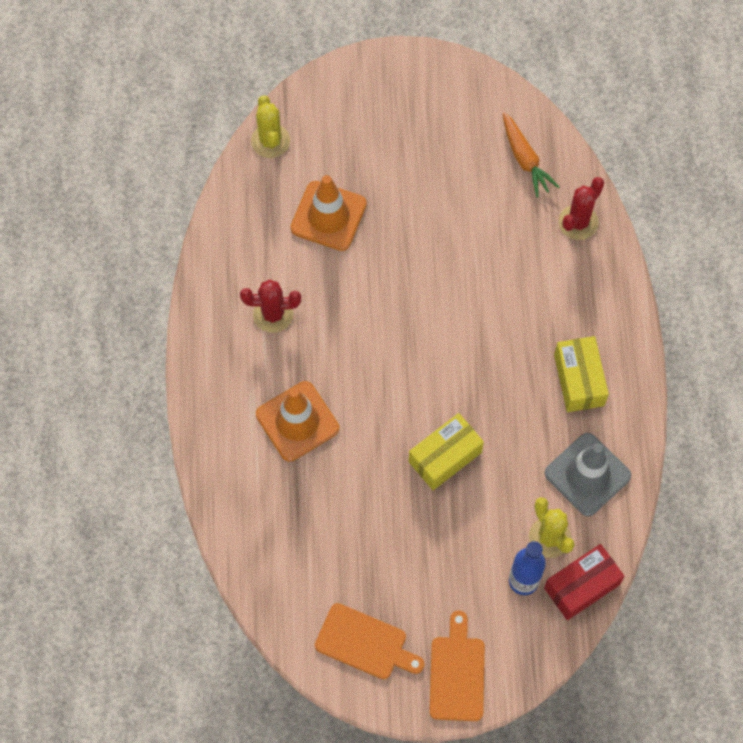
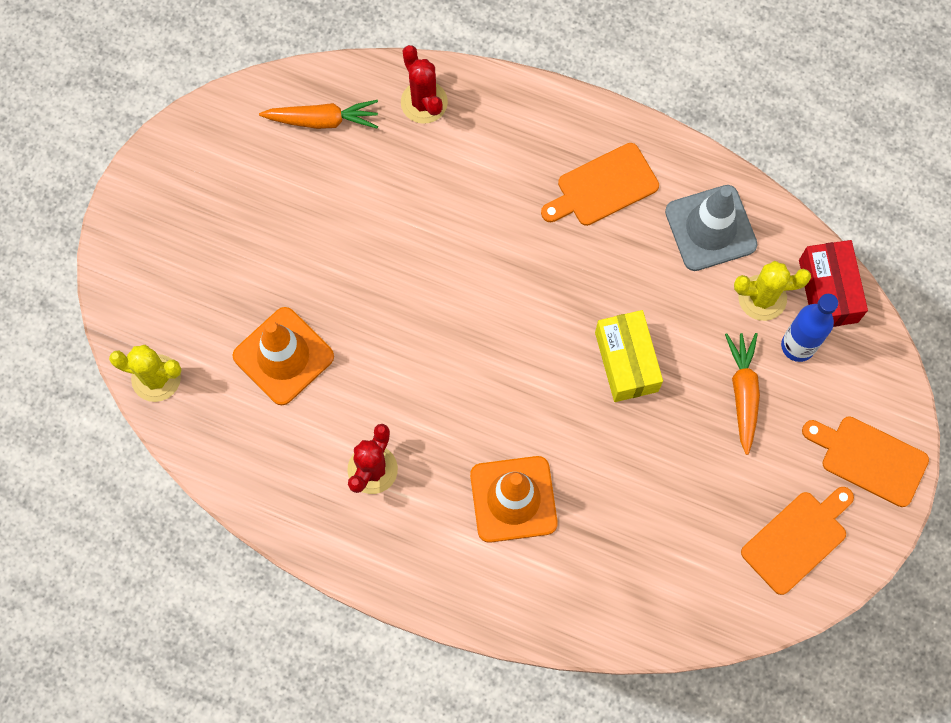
camera: 65 degrees left, 5 degrees up
(463, 554) = (743, 393): none -> orange carrot
(578, 380) = (603, 187): yellow box -> orange cutting board

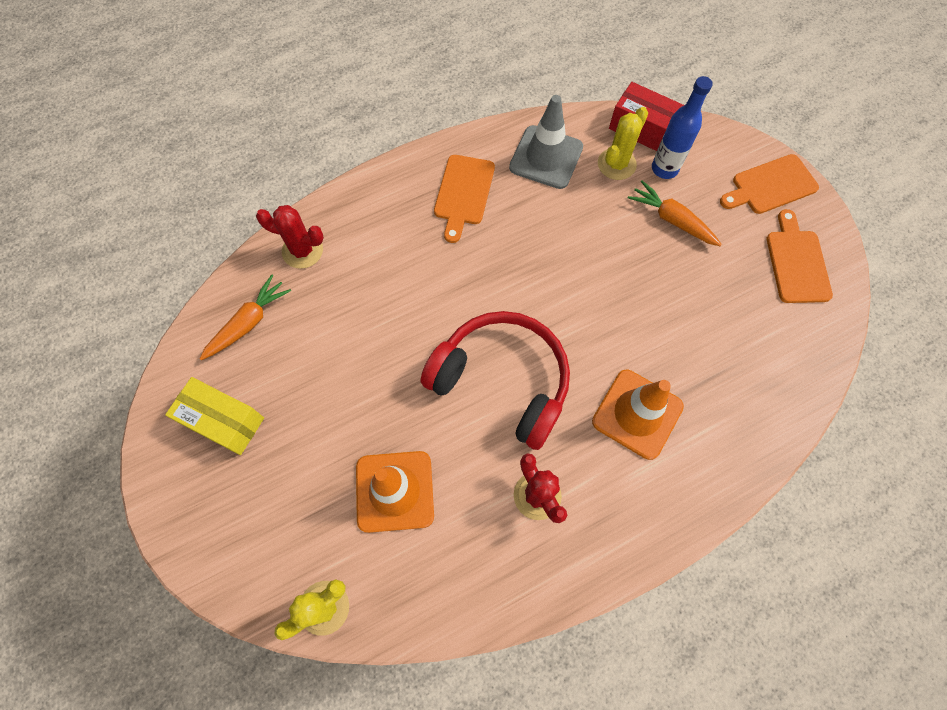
camera: 50 degrees left, 5 degrees down
(447, 365) = (502, 381): none -> red headphones
(626, 362) = (595, 269): yellow box -> yellow box (223, 421)

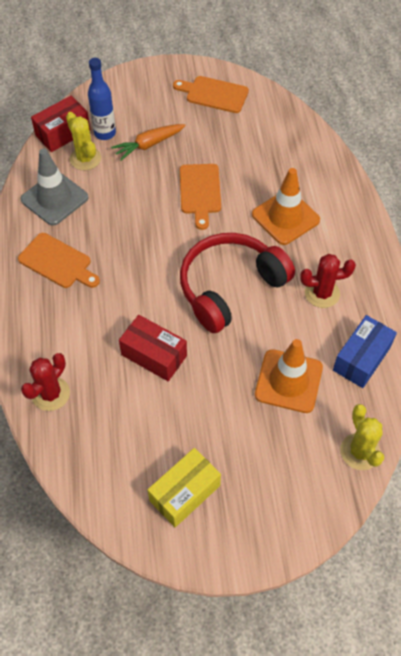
camera: 70 degrees left, 10 degrees down
(248, 323) = (101, 453): orange carrot -> none
(380, 331) = (154, 355): none -> red box
(456, 574) = (361, 359): none -> blue box
(770, 186) = (150, 83): orange cutting board -> orange cutting board (200, 192)

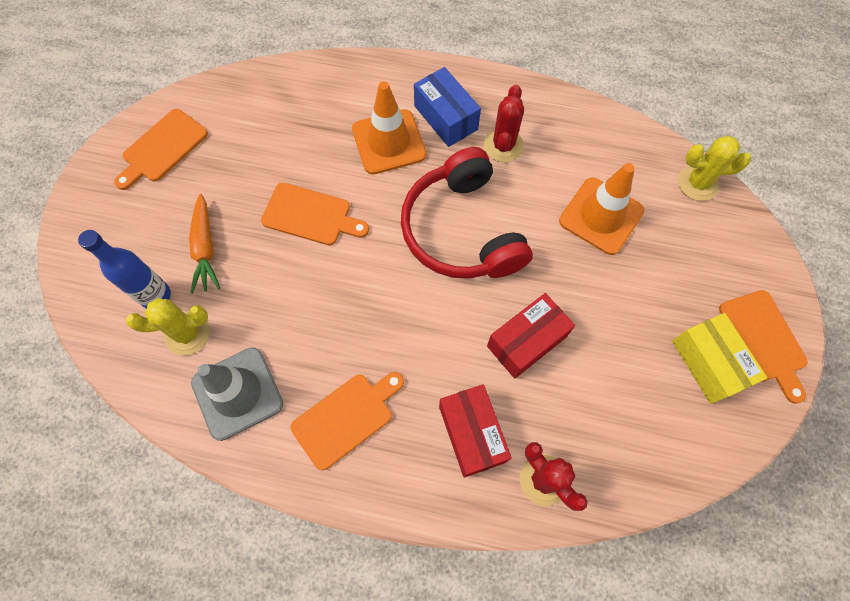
camera: 70 degrees left, 10 degrees up
(63, 133) = (125, 350): red box -> red box (472, 434)
(224, 535) = (764, 340): none -> orange cutting board
(361, 359) = (594, 141): blue box -> blue box (445, 118)

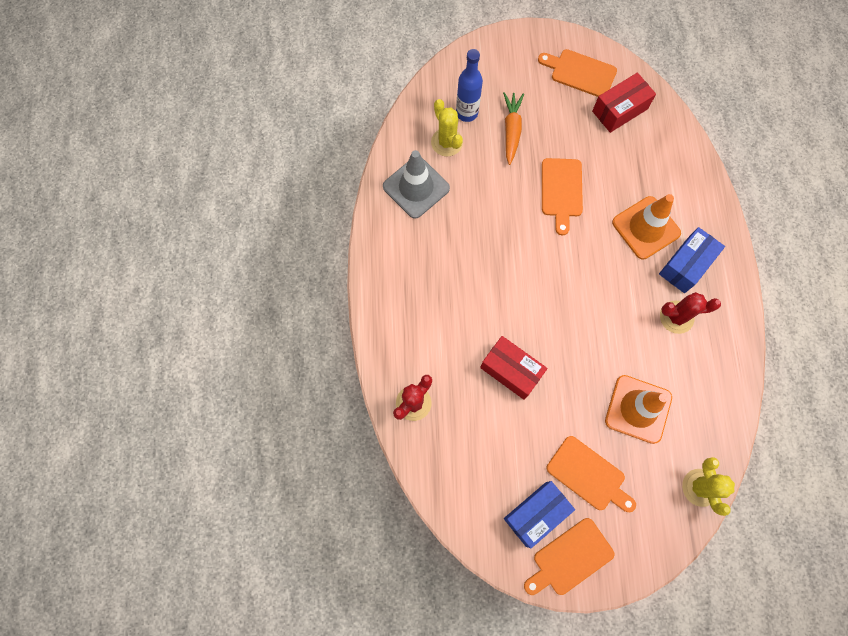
camera: 75 degrees right, 5 degrees up
(205, 248) = (511, 130): orange carrot -> orange carrot turned 120 degrees clockwise
(346, 417) = (419, 261): orange cutting board -> orange cutting board (589, 475)
(462, 230) = (587, 303): red headphones -> none
(472, 434) = (431, 347): red box -> red box (619, 110)
(708, 363) = (536, 514): yellow box -> blue box

